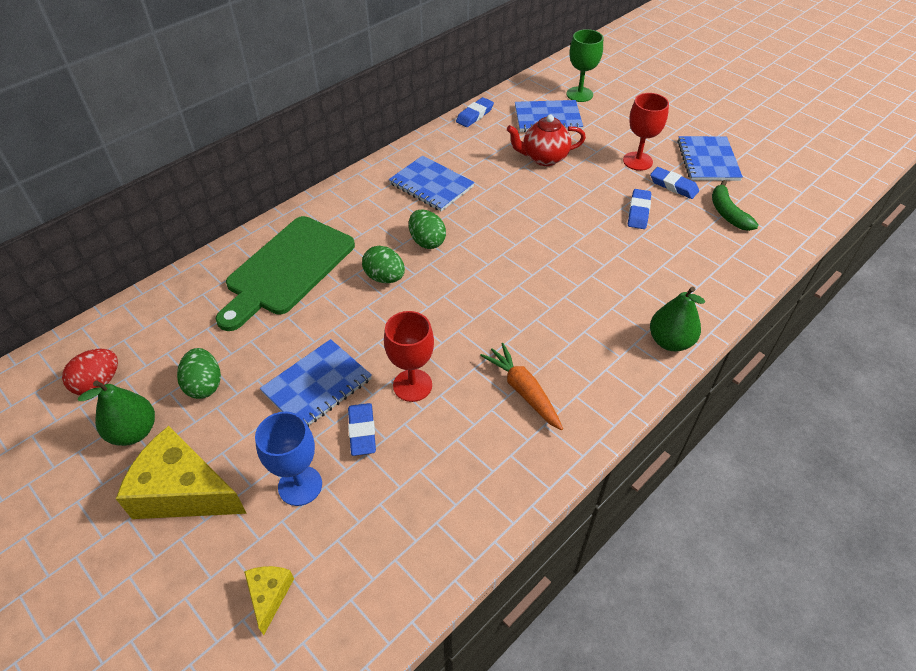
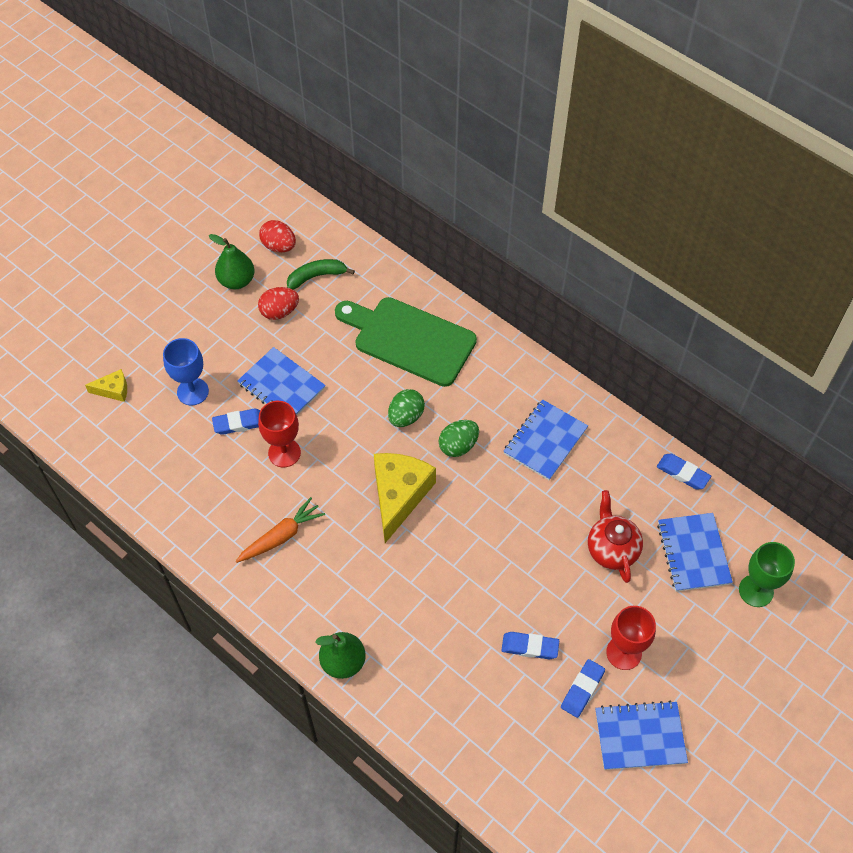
camera: 85 degrees right, 10 degrees up
(183, 491) = (189, 323): yellow cheese -> yellow cheese (399, 495)
(204, 385) = (279, 312): green egg -> red egg
(727, 213) = (541, 745): green banana -> green banana (316, 276)

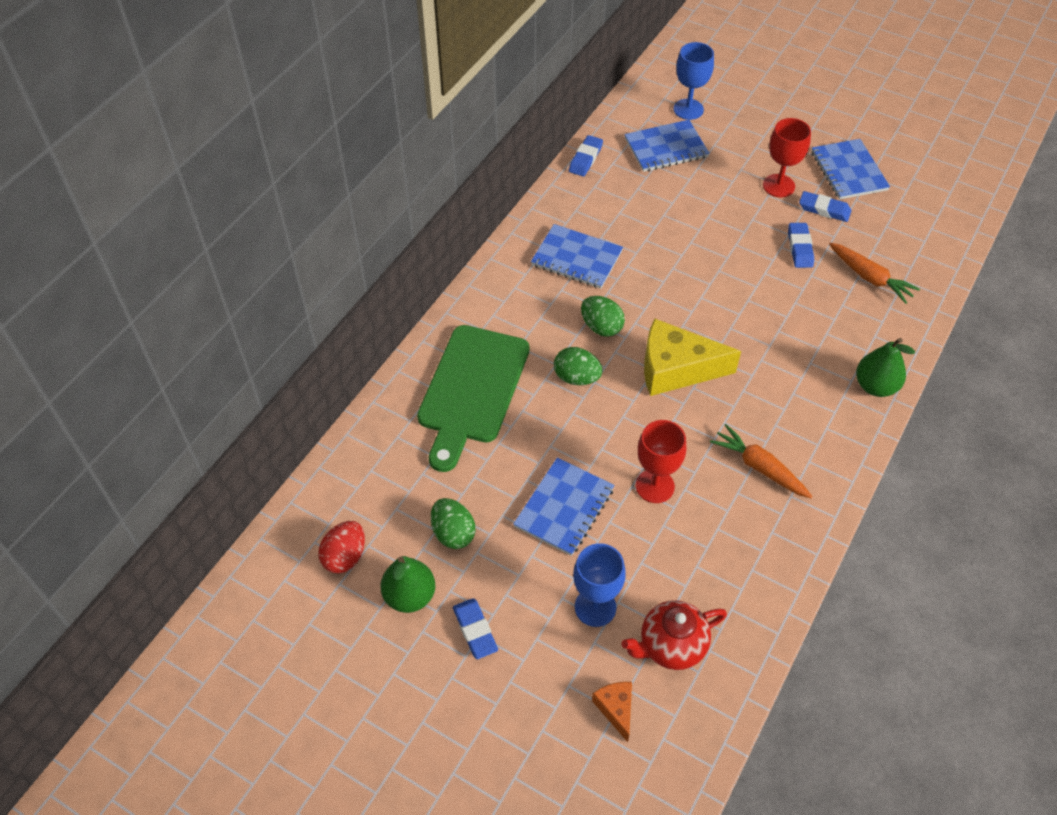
camera: 100 degrees left, 5 degrees down
(113, 390) = (616, 708): yellow cheese -> orange cheese
(239, 423) = (628, 542): blue eraser -> blue eraser (475, 630)
(279, 312) = (453, 533): red egg -> green egg
(316, 276) = (391, 502): green banana -> none
(478, 704) = (869, 278): none -> orange carrot
(611, 549) = (681, 201): red teapot -> red teapot (671, 646)
(756, 591) = (688, 109): green goblet -> blue goblet

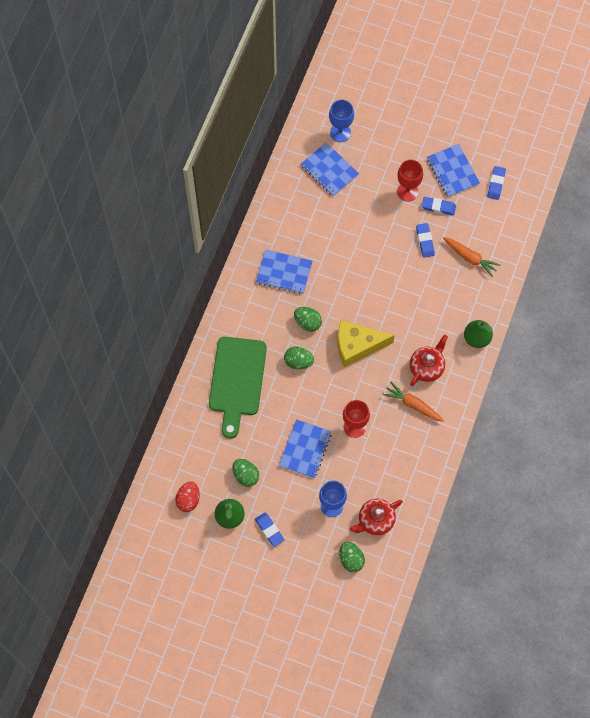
camera: 10 degrees left, 15 degrees up
(585, 159) = (276, 188): blue eraser -> blue eraser (496, 184)
(616, 708) = (351, 559): orange cheese -> green egg
(666, 148) = (329, 170): blue notebook -> blue notebook turned 75 degrees clockwise
(788, 416) = (427, 367): none -> red teapot

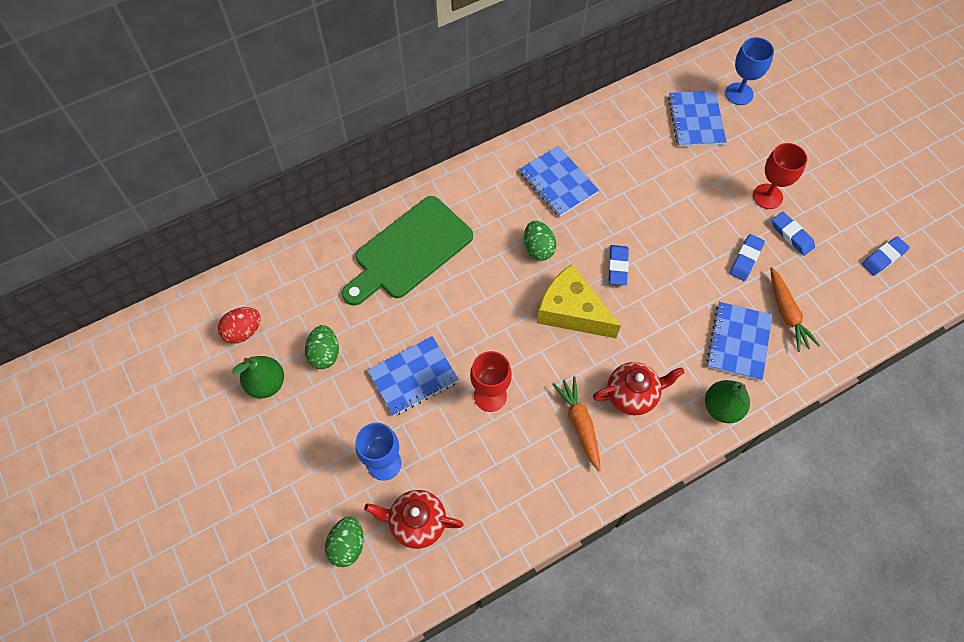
camera: 40 degrees right, 5 degrees down
(269, 530) = (292, 433): blue eraser -> blue eraser (617, 266)
(298, 362) = (491, 280): green egg -> none
(452, 171) = (839, 211): blue notebook -> blue notebook (738, 342)

